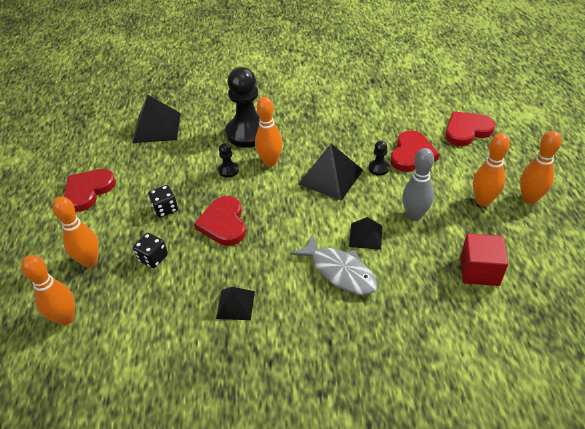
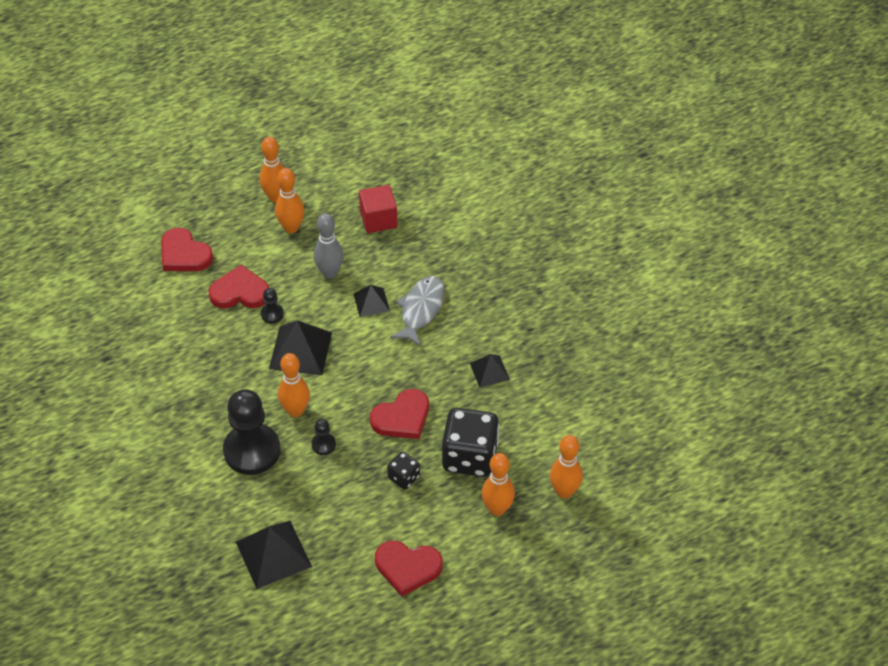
camera: 115 degrees left, 5 degrees up
(153, 258) = (469, 457): black dice -> black dice, size x2.03

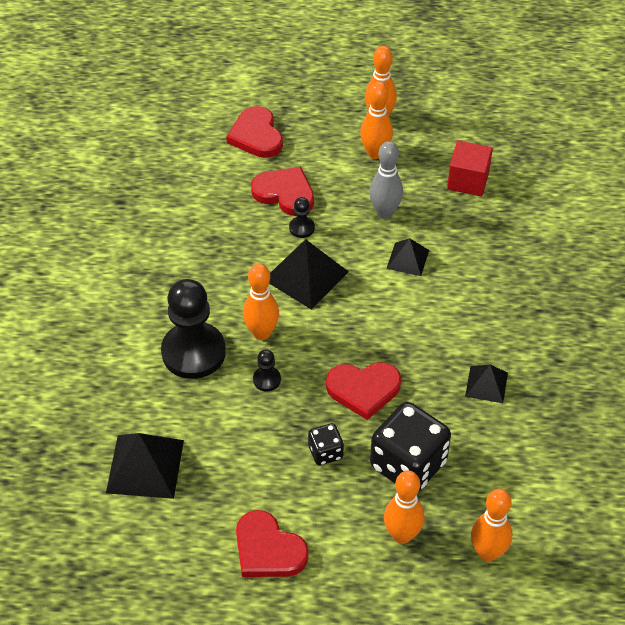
camera: 30 degrees right, 0 degrees up
(421, 310) = (453, 289): grey fish -> none

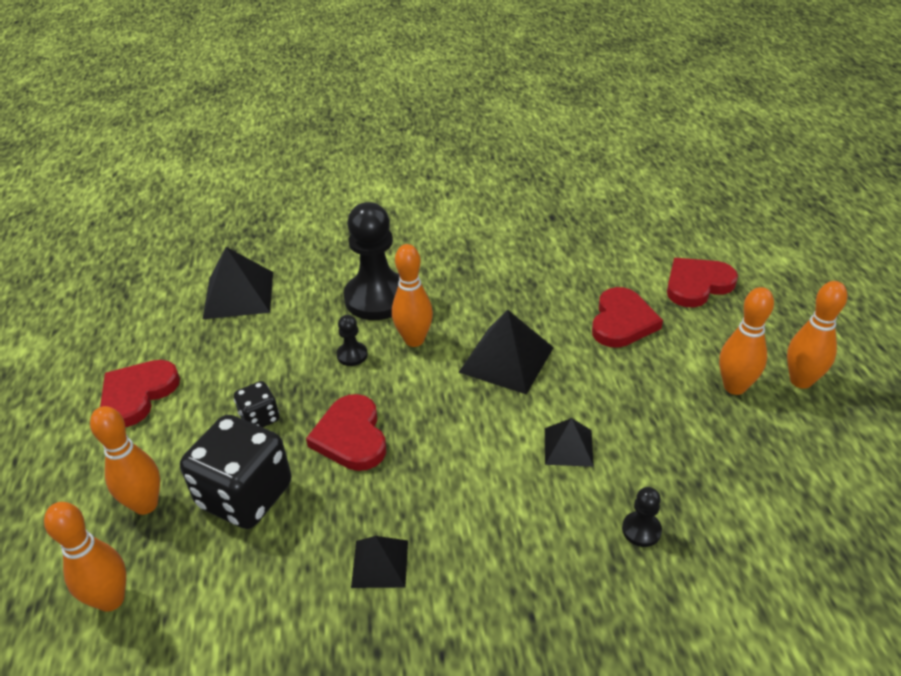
camera: 80 degrees right, 10 degrees down
(302, 228) = (576, 344): black pawn -> black pawn (641, 530)
(384, 212) = (637, 412): grey bowling pin -> none
(468, 181) = (744, 492): red cube -> none

